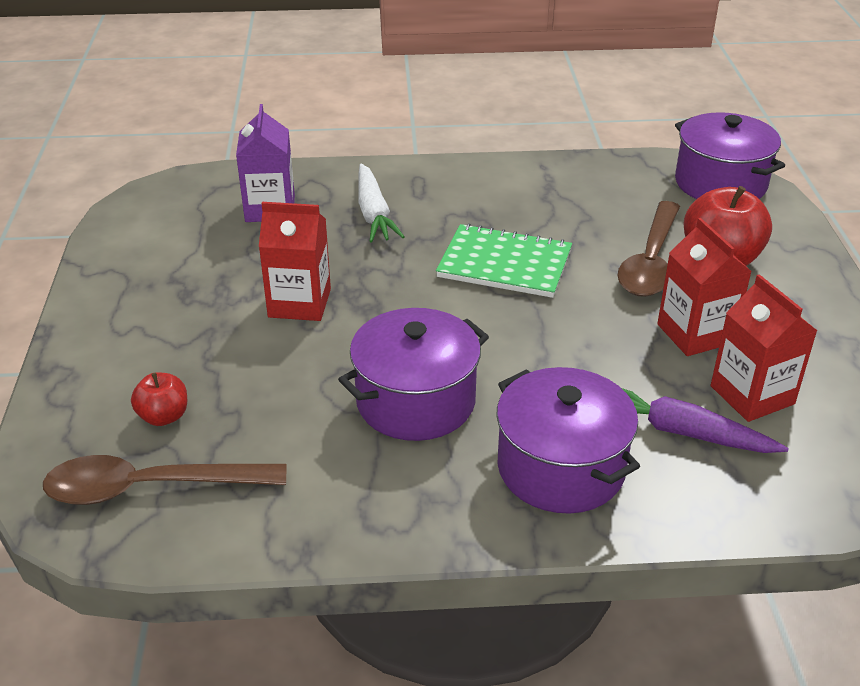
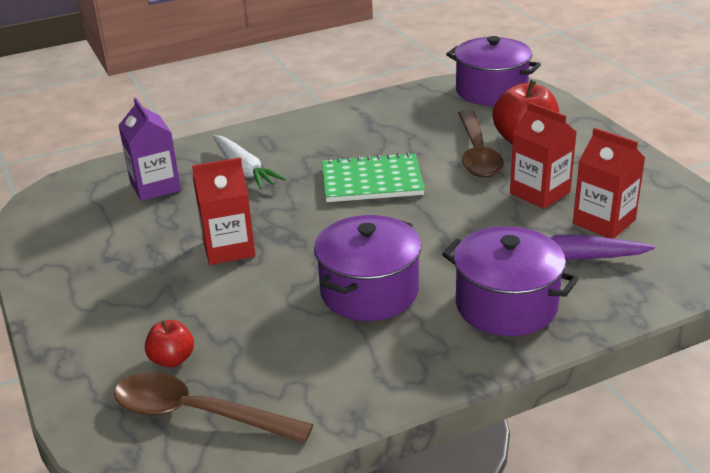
camera: 20 degrees left, 5 degrees down
(150, 488) = (197, 414): brown spoon -> brown spoon turned 45 degrees clockwise

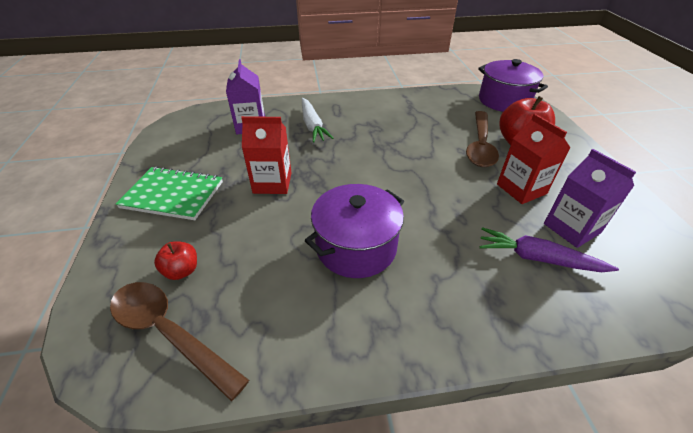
camera: 15 degrees right, 10 degrees up
(372, 181) = (395, 151): green notebook -> green notebook (173, 195)
(506, 305) = (465, 292): purple pot -> none
(604, 222) = (571, 228): red carton -> purple carton

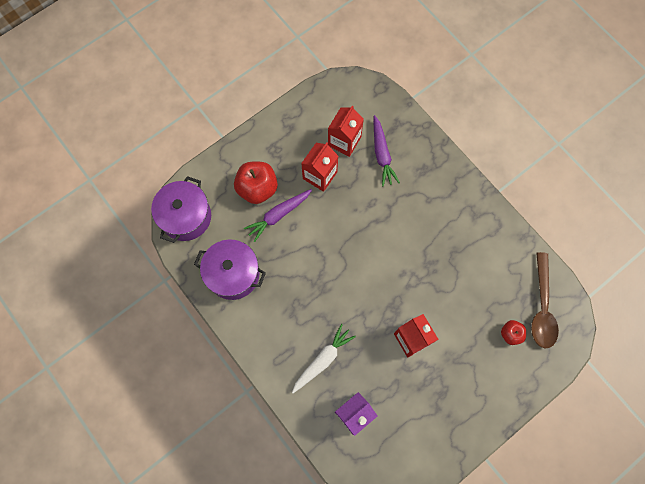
camera: 120 degrees left, 30 degrees up
(173, 195) = (466, 398): green notebook -> none
(356, 247) = (434, 250): purple pot -> purple pot (233, 274)
(480, 146) = (278, 215): brown spoon -> purple carrot
(571, 228) = (344, 141): purple carton -> red carton

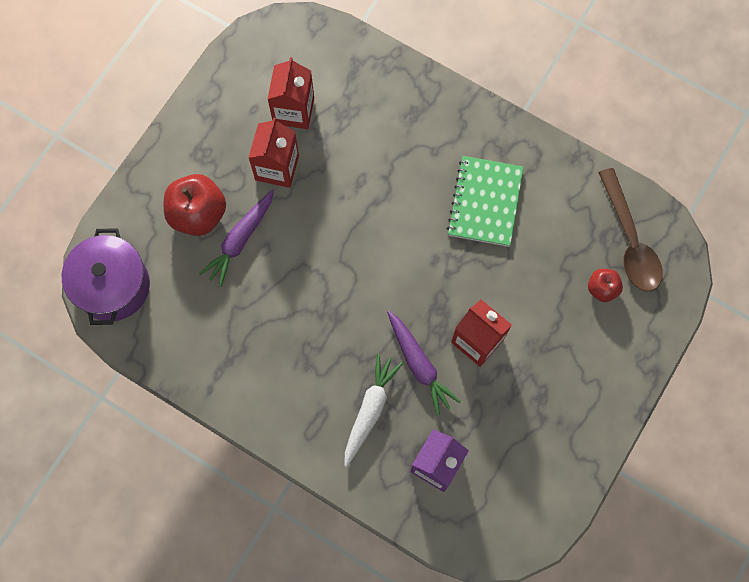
camera: 20 degrees left, 0 degrees up
(233, 274) = (207, 340): purple pot -> none
(382, 154) = (350, 111): purple carrot -> purple carrot (419, 365)
(450, 246) = (485, 202): none -> green notebook

